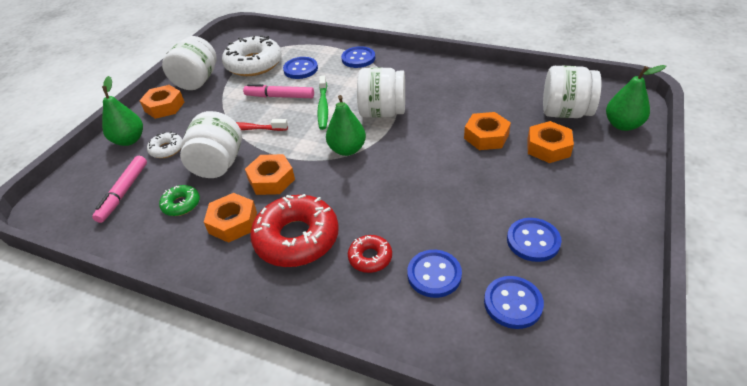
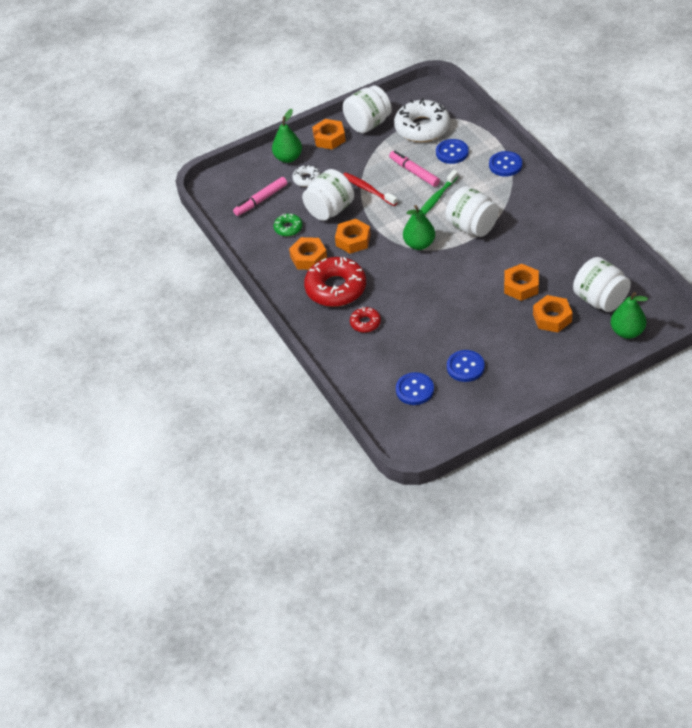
camera: 40 degrees right, 5 degrees up
(434, 274) = (390, 352): blue button -> none

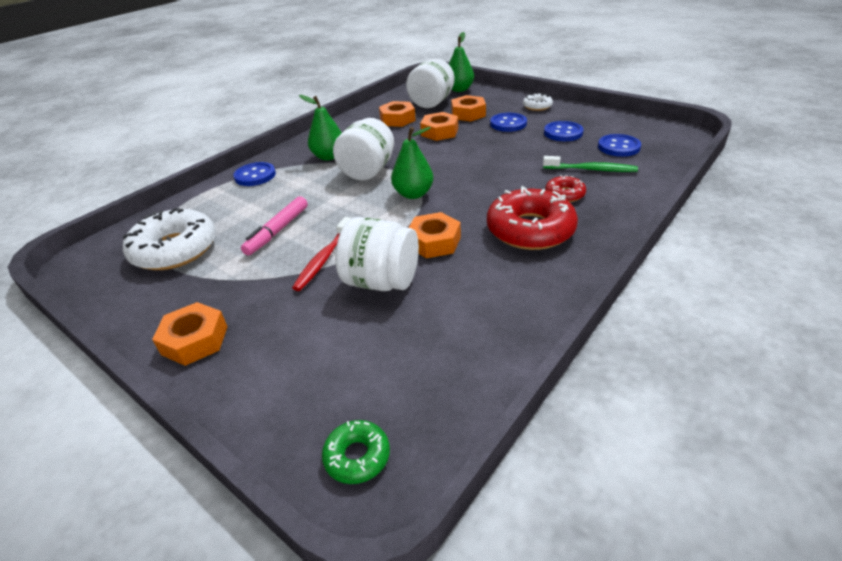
camera: 115 degrees left, 10 degrees down
(261, 200) = (388, 374): pink marker -> none
(288, 158) = (255, 379): green pear -> green pear (329, 157)
(288, 228) = (443, 312): green donut -> green donut (357, 456)
(306, 179) = (313, 332): white donut -> white donut (537, 106)
(308, 257) = (493, 270): orange nut -> orange nut (397, 119)
(368, 124) = (157, 305): white jar -> none
(436, 199) = (327, 203): green toothbrush -> green toothbrush (591, 169)
(452, 152) = (233, 213): blue button -> blue button (508, 124)

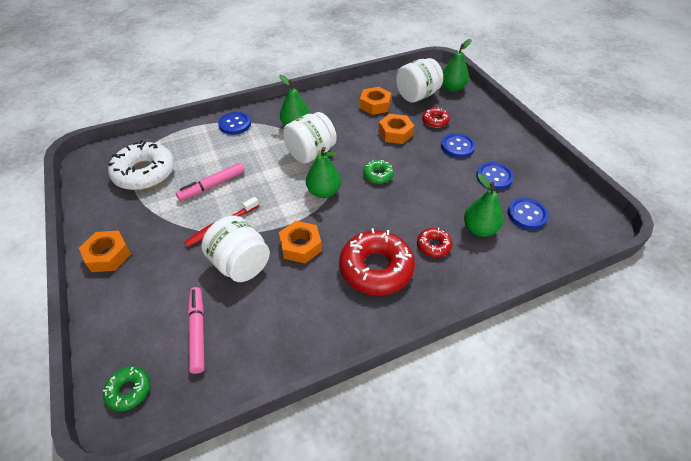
camera: 25 degrees right, 10 degrees up
(391, 360) = (197, 332): none -> pink marker
(455, 164) = (378, 175): none -> green donut
(468, 114) = (435, 121): orange nut -> red donut
(537, 106) = (500, 135): white donut -> none
(591, 169) = (479, 229): green toothbrush -> green pear

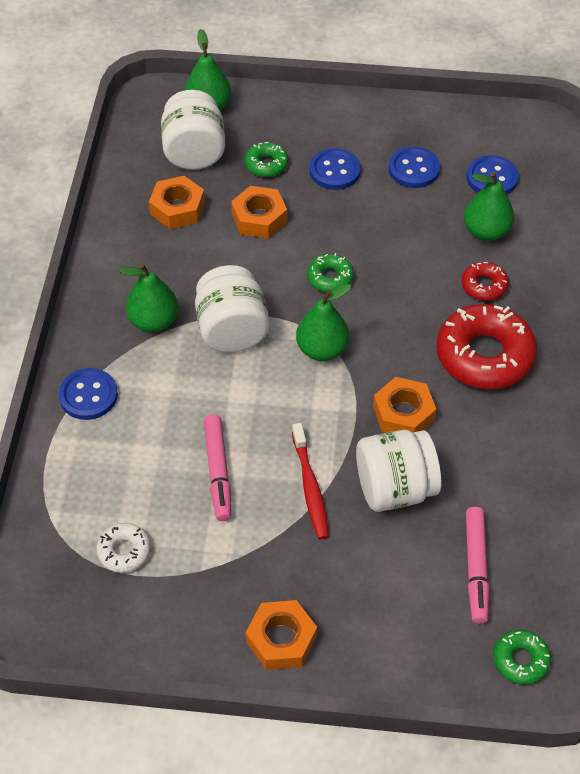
camera: 60 degrees left, 5 degrees up
(145, 173) = (124, 551): white donut -> white donut, size x0.49
(197, 332) = (476, 568): pink marker -> pink marker turned 105 degrees counterclockwise
(435, 121) = (266, 164): red donut -> green donut

